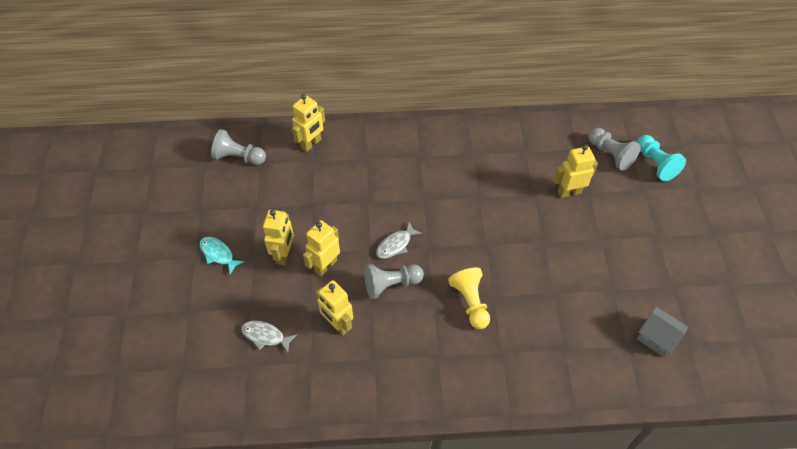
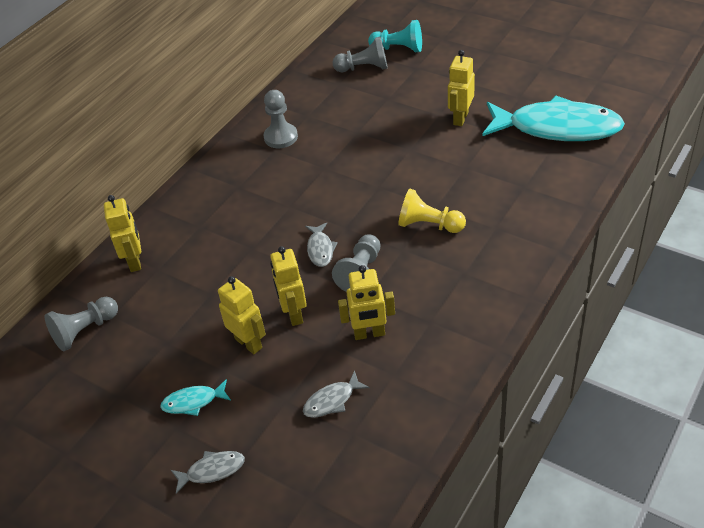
camera: 50 degrees left, 10 degrees down
(173, 300) = (212, 471): none -> grey fish
(489, 149) = (281, 137): none -> grey pawn
(569, 192) = (376, 110): yellow robot -> yellow robot (460, 118)
(657, 337) = (557, 128): grey house -> turquoise fish

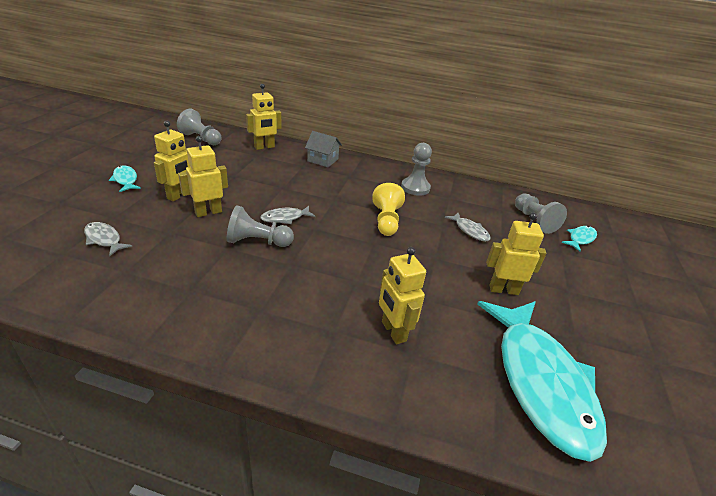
camera: 65 degrees right, 10 degrees down
(191, 206) = (322, 160): none -> grey house
(212, 471) = (55, 193): grey fish -> grey fish (470, 231)
(369, 334) = (179, 253): yellow robot -> yellow robot (393, 331)
(398, 49) = (580, 239): turquoise pawn -> turquoise fish
(429, 225) = (328, 279): yellow pawn -> yellow pawn (386, 221)

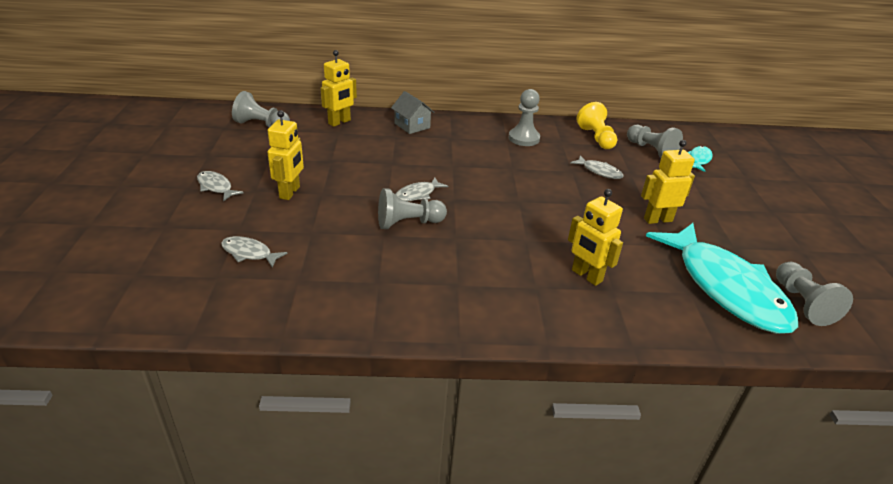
camera: 15 degrees left, 0 degrees up
(125, 180) = (216, 187): turquoise fish -> grey fish
(208, 212) = (335, 204): yellow robot -> none
(322, 160) = (412, 126): grey house -> grey house turned 45 degrees clockwise
(386, 221) = (517, 177): yellow pawn -> yellow pawn (596, 138)
(627, 424) = (802, 303): none -> grey pawn

